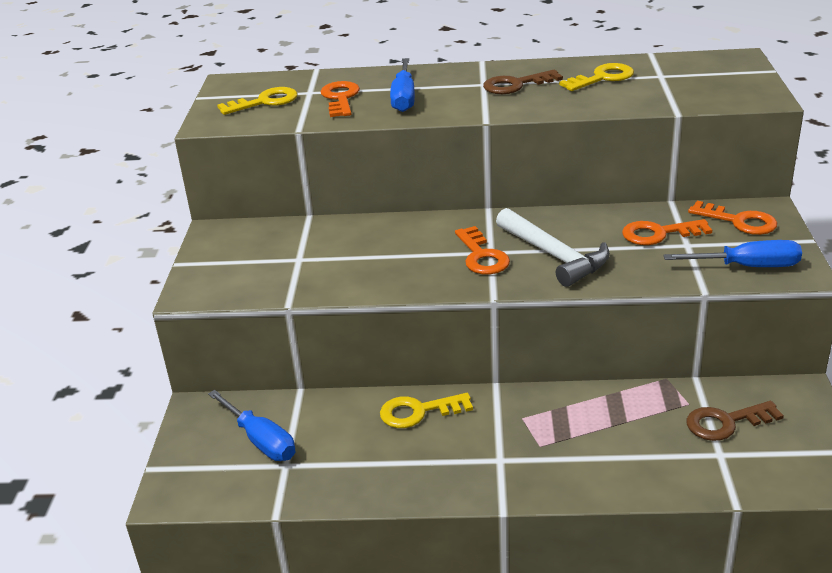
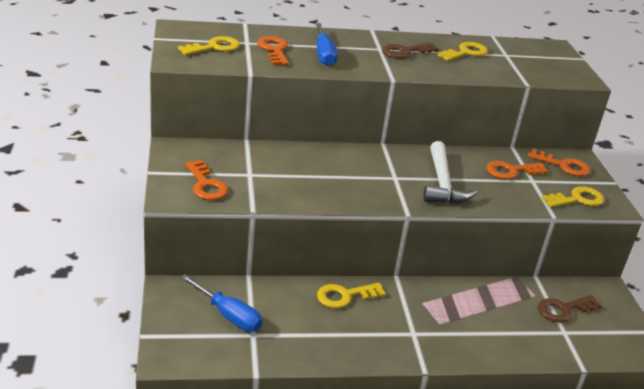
camera: 15 degrees left, 0 degrees up
(482, 256) = (390, 180): orange key -> orange key (206, 185)
(554, 256) = (442, 183): white hammer -> white hammer turned 45 degrees clockwise
(747, 266) = (577, 199): blue screwdriver -> yellow key

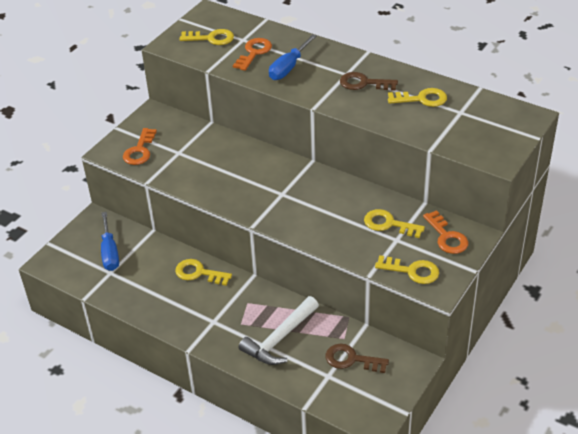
camera: 45 degrees right, 10 degrees up
(442, 183) = (313, 212): white hammer -> white hammer (279, 338)
(511, 171) = (389, 224): orange key -> yellow key

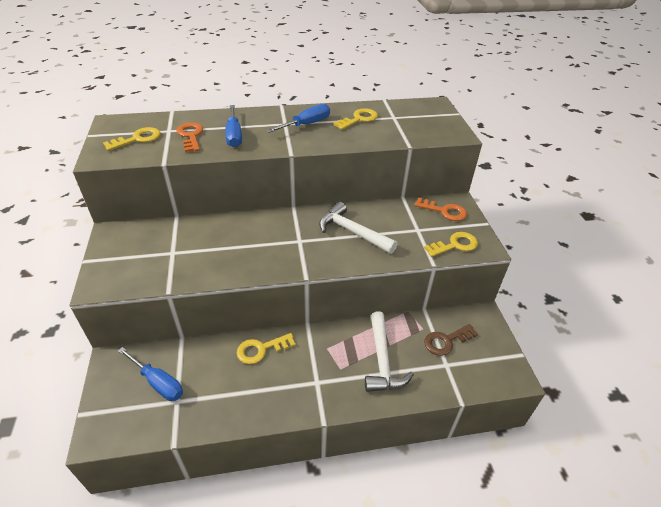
camera: 45 degrees left, 0 degrees up
(140, 150) = (131, 269): orange key -> none
(335, 210) = (352, 232): none -> white hammer
(363, 83) = (306, 124): brown key -> blue screwdriver
(389, 224) = (400, 222): yellow key -> none

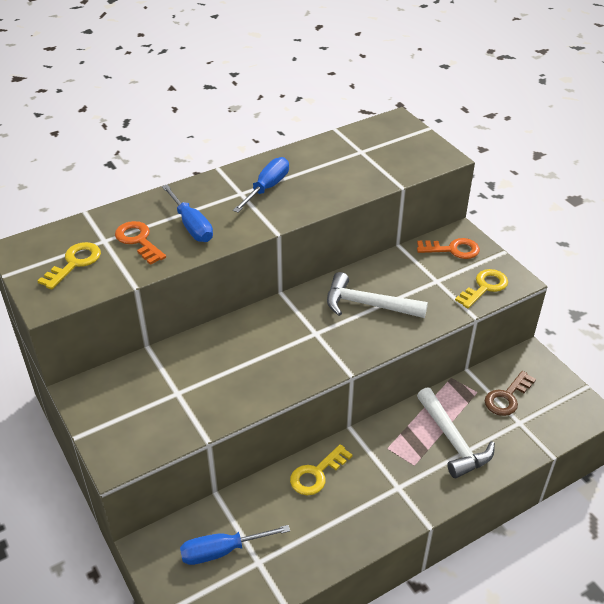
camera: 20 degrees left, 0 degrees up
(158, 382) = (222, 551): blue screwdriver -> blue screwdriver turned 150 degrees clockwise
(359, 119) = (323, 164): yellow key -> none

